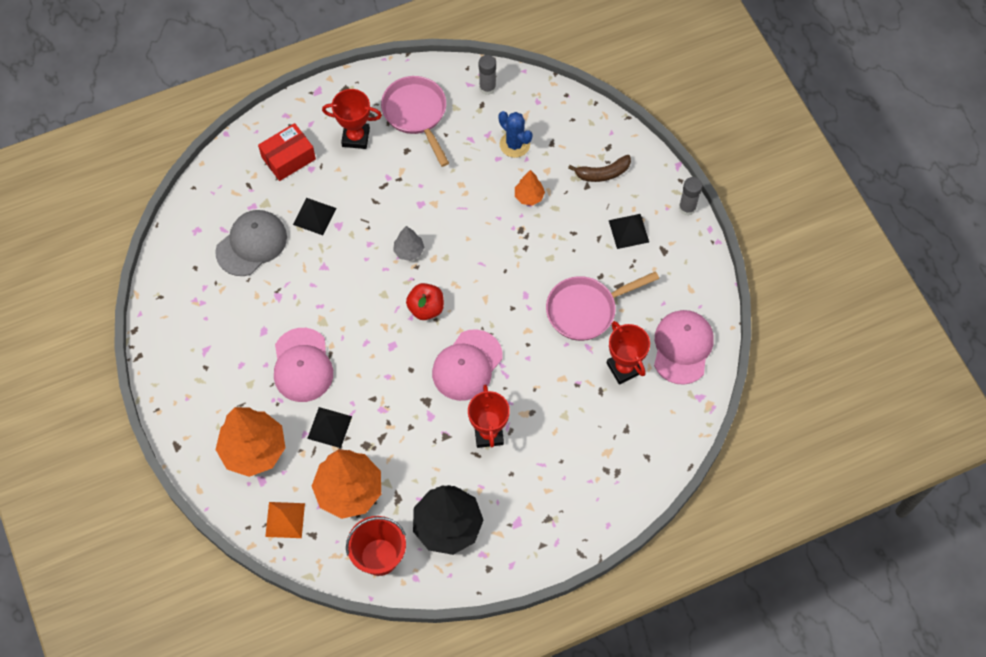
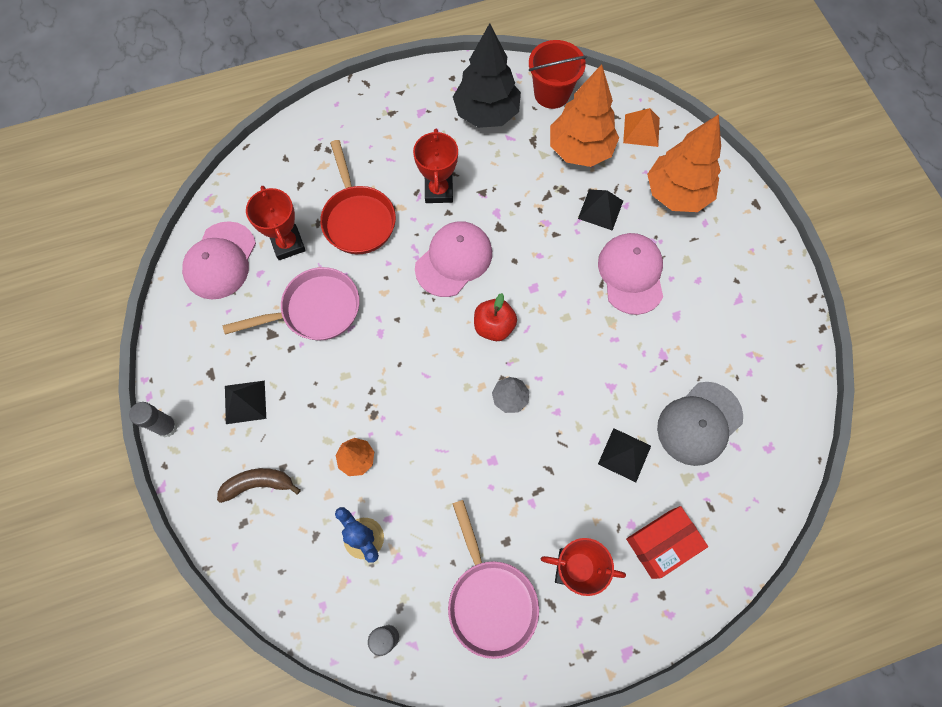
camera: 175 degrees left, 5 degrees up
(563, 398) = (358, 219): none -> red pan

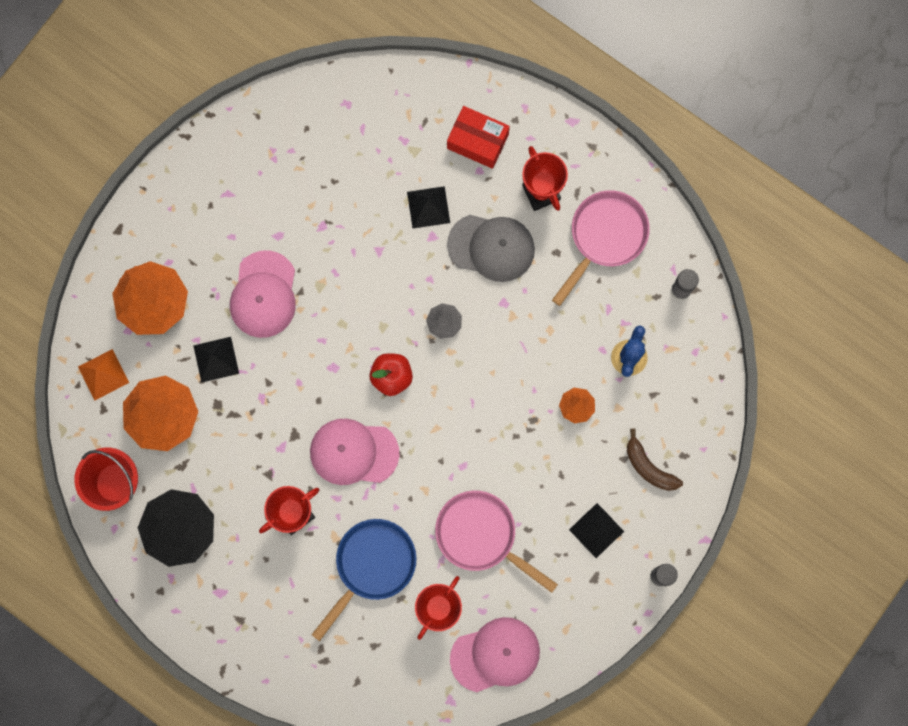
camera: 125 degrees left, 10 degrees up
(358, 219) = (372, 566): red pan -> blue pan
(631, 274) = (264, 295): pink cap -> pink cap turned 45 degrees counterclockwise
(699, 423) = (363, 166): grey cap -> grey cap (491, 247)

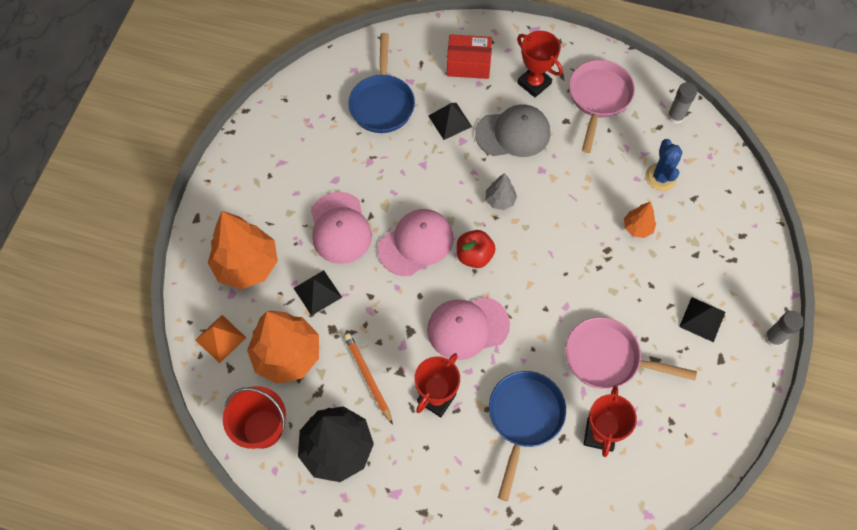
camera: 20 degrees left, 15 degrees down
(235, 468) = (368, 377): none -> orange pencil
(362, 158) = (382, 103): none -> blue pan
(495, 655) = (668, 457): pink cap -> pink cap (416, 243)
(648, 467) = (719, 254): brown banana -> none

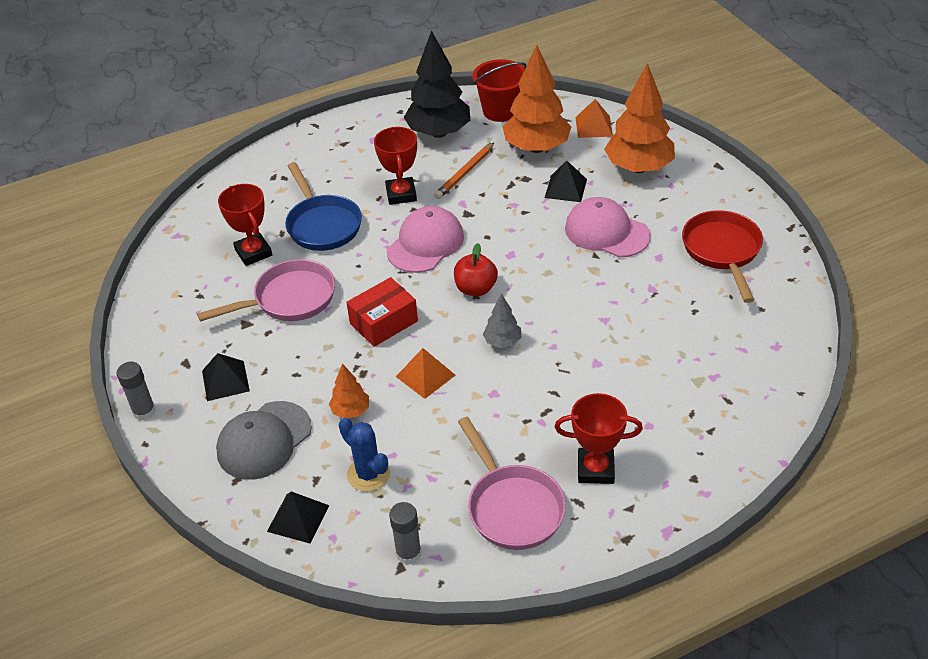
camera: 140 degrees right, 20 degrees down
(293, 150) = (722, 251): none -> red pan
(368, 377) = (465, 173): orange pencil -> orange pencil turned 105 degrees clockwise
(382, 103) = (709, 339): blue pan -> none
(416, 243) = (534, 264): pink cap -> none
(450, 121) = (629, 370): black pyramid -> black pyramid (298, 518)
(468, 64) = (684, 436): red box -> red box (384, 322)
(513, 133) = (558, 405): grey cap -> grey cap (264, 440)
(570, 215) = (425, 376): none -> orange pyramid

